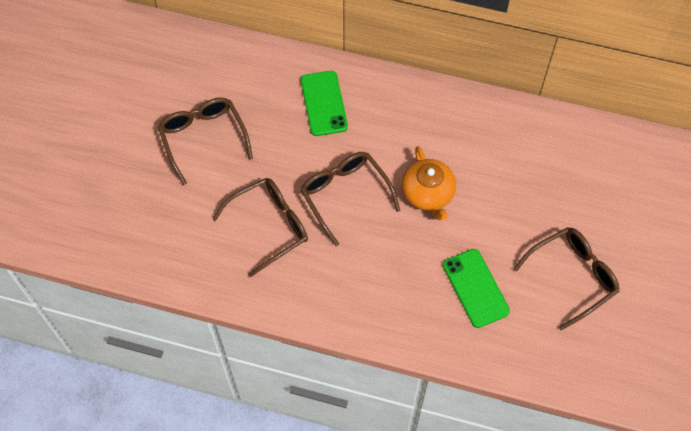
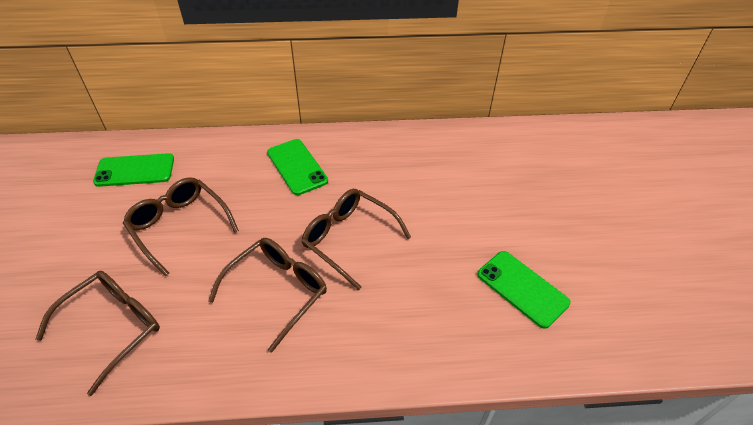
camera: 20 degrees left, 15 degrees down
(175, 65) = (135, 170): none -> green phone
(428, 193) = (431, 215): orange teapot -> none
(572, 277) = (607, 250): brown glasses -> brown glasses (113, 327)

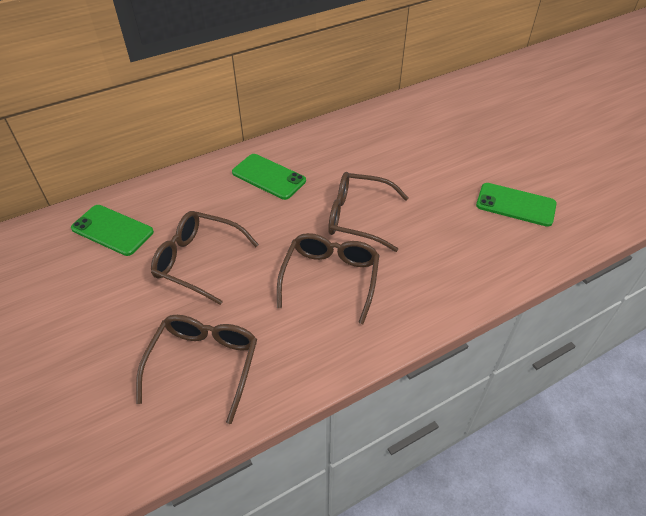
camera: 25 degrees left, 0 degrees up
(135, 170) = (112, 230): green phone -> green phone turned 60 degrees clockwise

